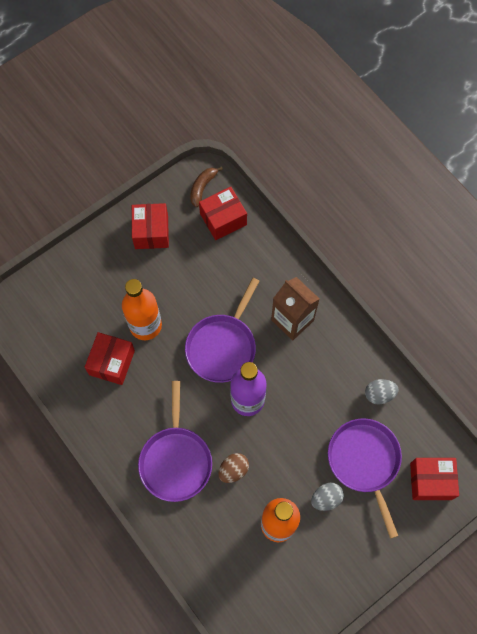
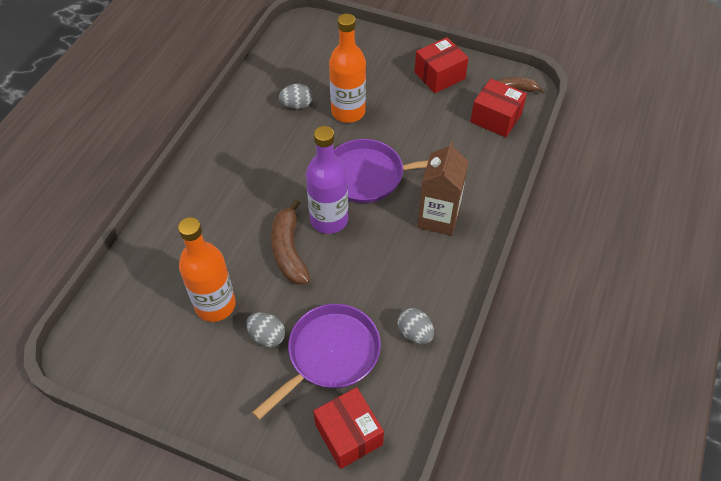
camera: 60 degrees right, 15 degrees down
(112, 362) = (297, 105): red box -> grey egg
(176, 460) = (233, 192): purple pan -> none
(233, 470) = (250, 241): brown egg -> none
(259, 445) = (289, 251): none -> brown banana

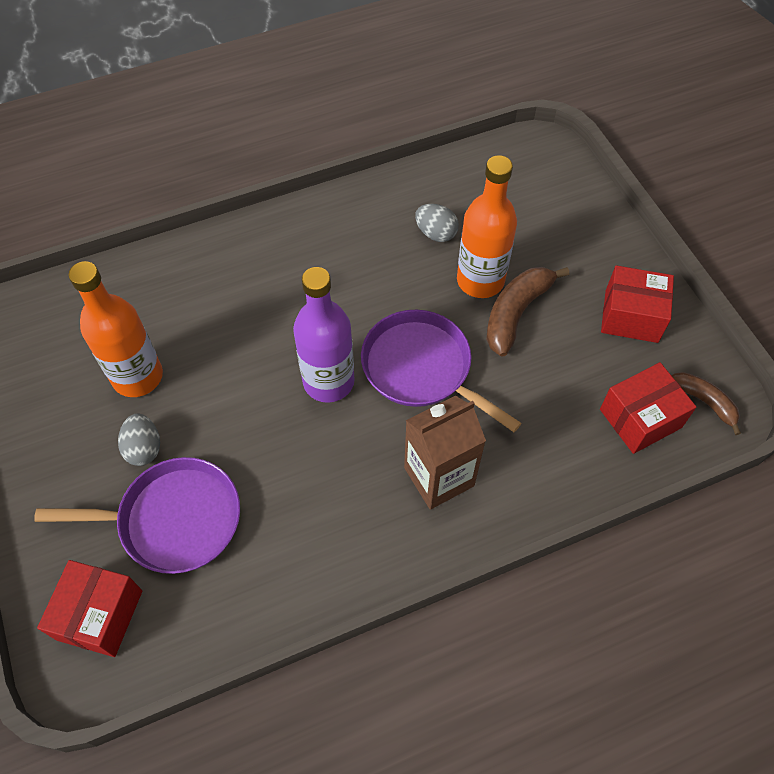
camera: 45 degrees right, 5 degrees up
(289, 251) = (256, 381): brown banana -> brown banana (516, 313)
(415, 333) = (271, 577): grey egg -> none
(496, 118) = (640, 418): red box -> red box turned 75 degrees clockwise

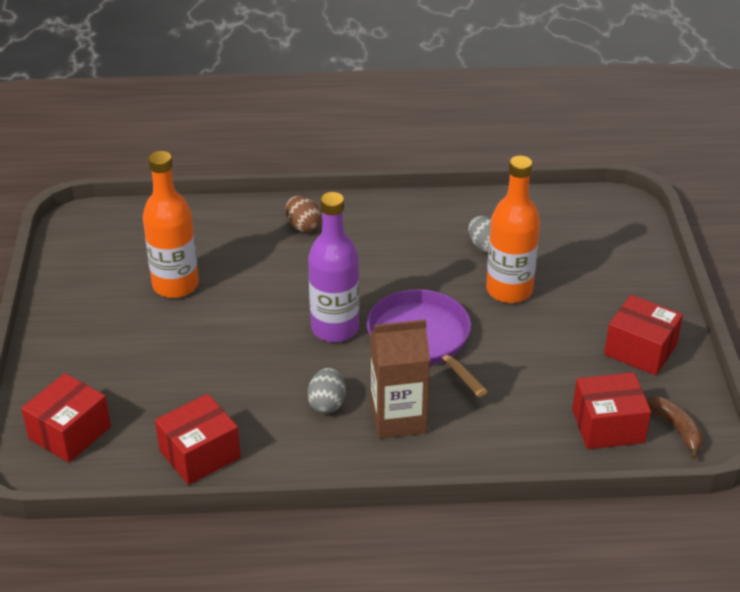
camera: 20 degrees right, 20 degrees down
(144, 448) = (157, 334): grey egg -> grey egg (327, 403)
(174, 520) = (158, 387): purple pan -> none
(242, 259) = (303, 226): none -> brown egg
(254, 594) = (200, 454): none -> red box
(516, 313) = (530, 321): brown banana -> none

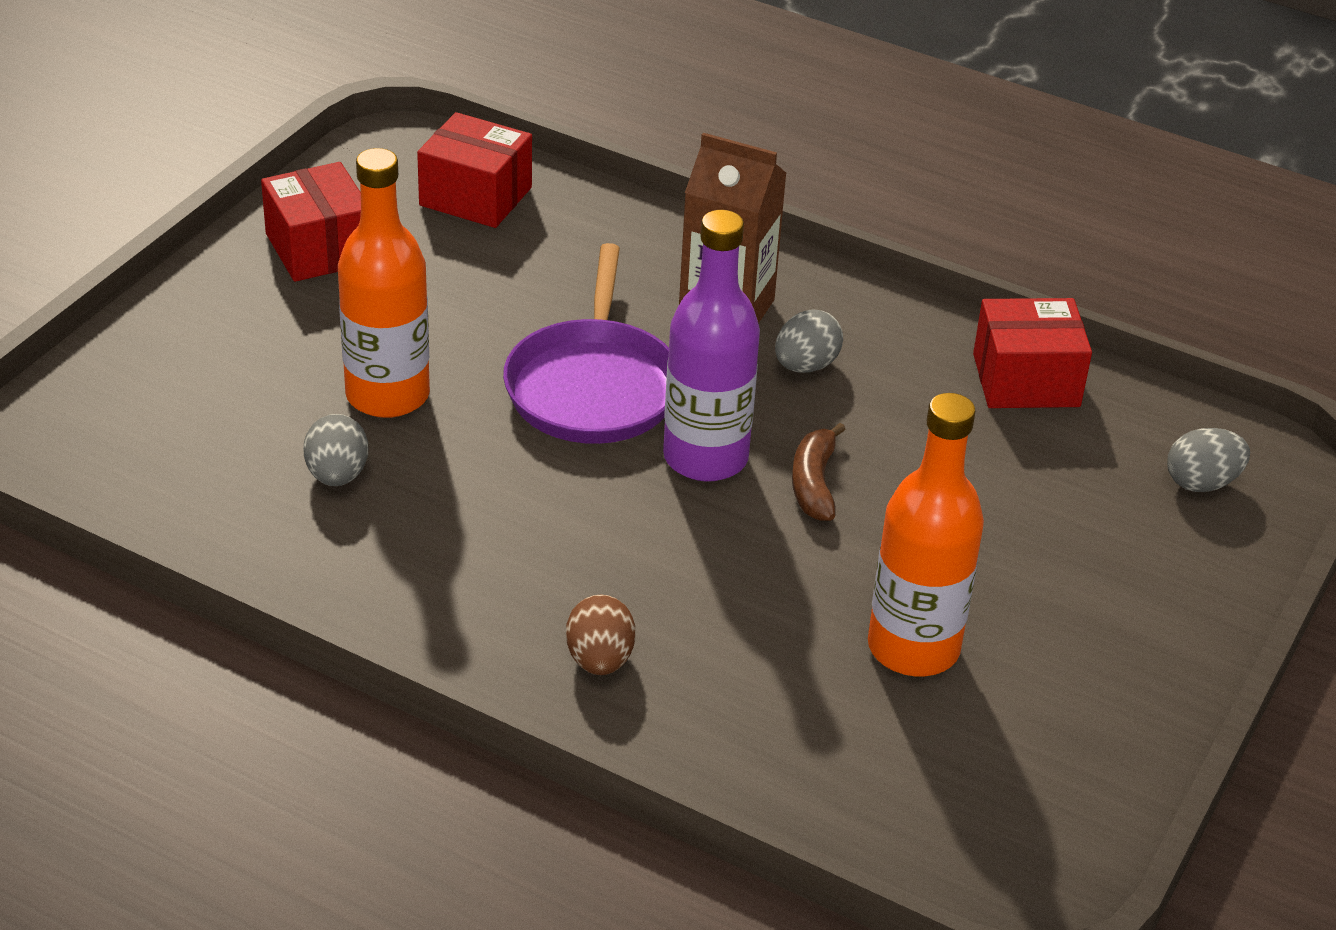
camera: 150 degrees left, 0 degrees up
(70, 433) = (1201, 483): red box -> grey egg
(677, 429) = (401, 161): brown banana -> brown banana (814, 484)

